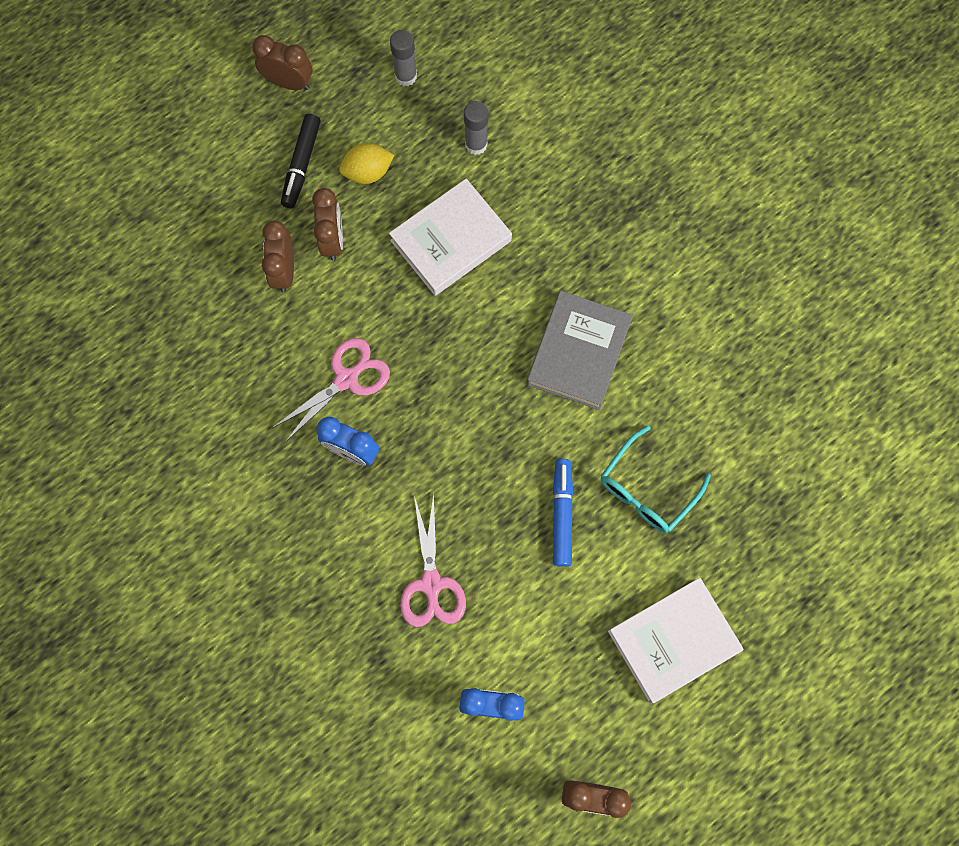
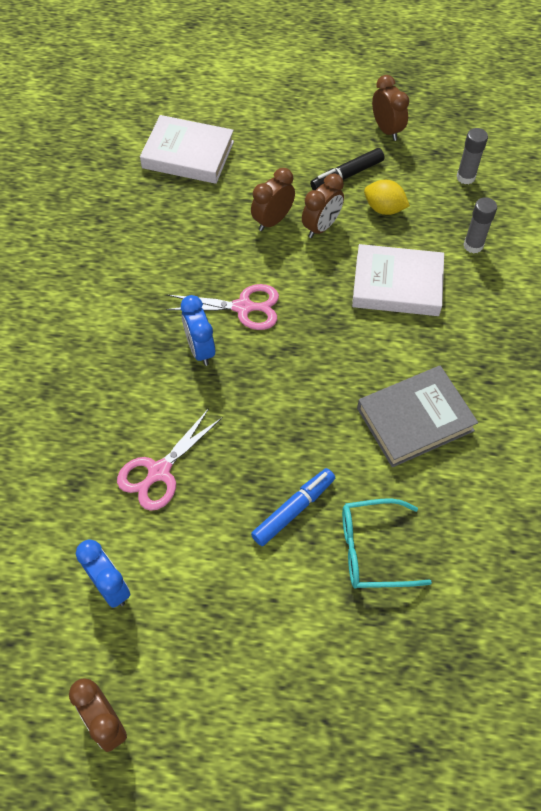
camera: 45 degrees right, 15 degrees down
(673, 641) = (282, 673): white book -> white book (188, 154)

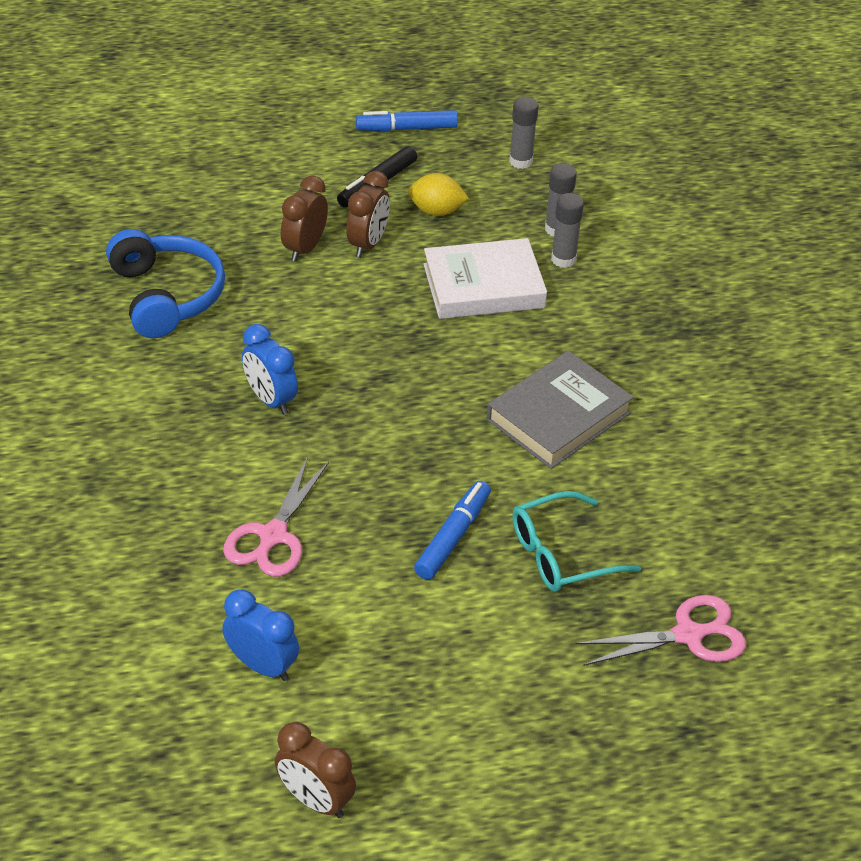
camera: 20 degrees left, 15 degrees down
(157, 240) = (166, 296): none -> blue headphones
(188, 154) = (167, 197): white book -> none
(243, 307) = (306, 346): pink scissors -> pink scissors (688, 635)
(387, 130) = (406, 128): brown clock -> blue marker
(469, 274) = (563, 259): none -> grey glue stick

